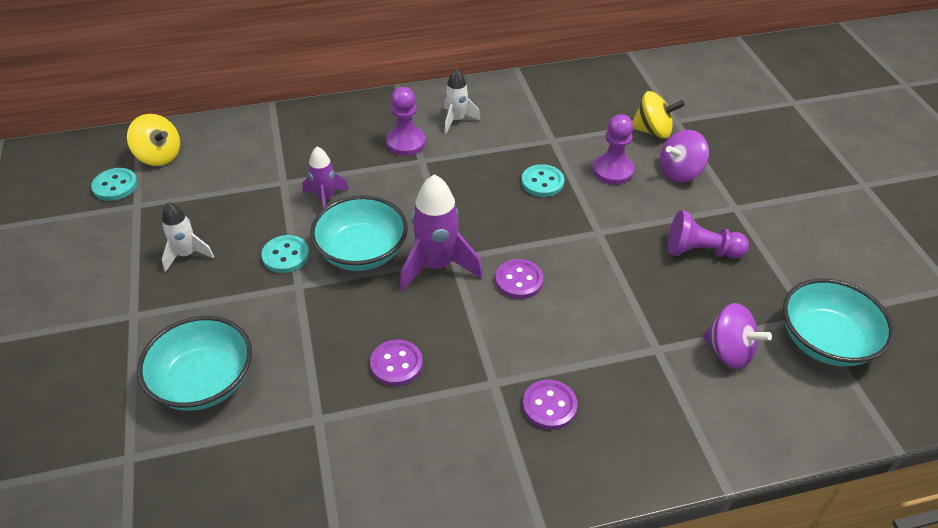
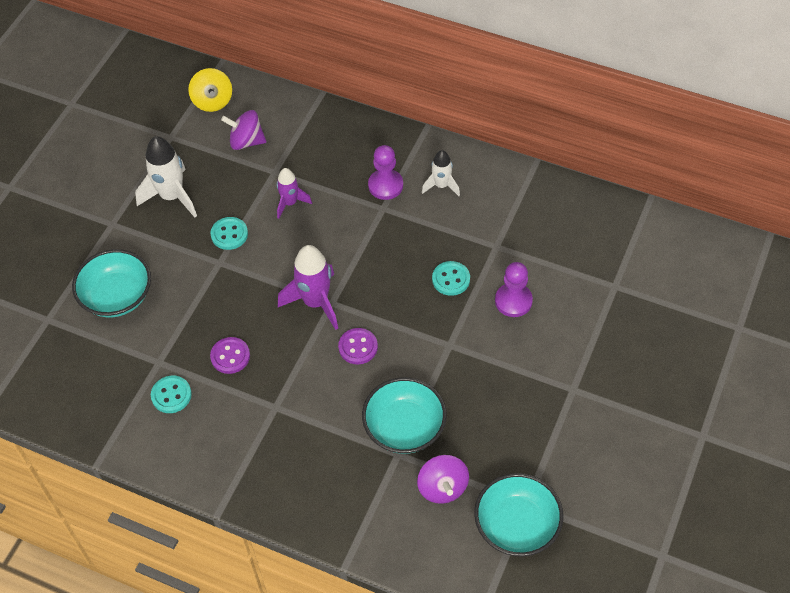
camera: 40 degrees right, 10 degrees up
(115, 186) = (168, 112): turquoise button -> turquoise button (171, 395)
(187, 255) = (172, 196): white rocket -> white rocket, size x1.67
(362, 252) = (278, 261): turquoise bowl -> turquoise bowl (404, 428)
(549, 406) = (293, 444): purple button -> none
(653, 131) = (584, 284): yellow spinning top -> none
(680, 172) = (564, 334): purple spinning top -> purple spinning top (246, 141)
(701, 251) = (506, 406): purple pawn -> none

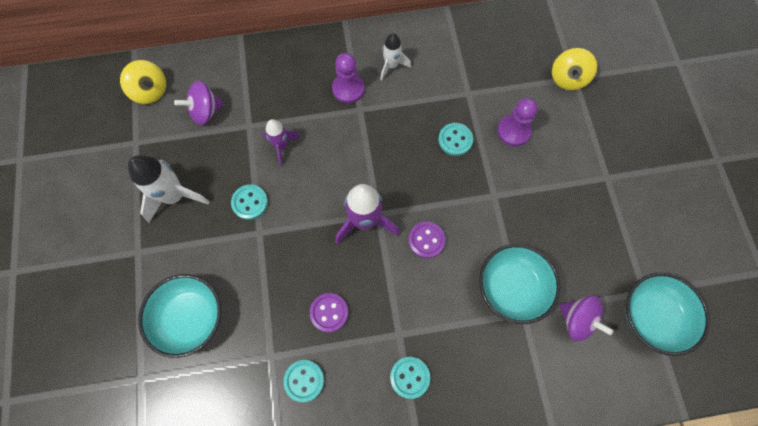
camera: 35 degrees left, 15 degrees up
(259, 444) = (410, 377): none -> turquoise button
(607, 283) = (567, 78): none -> yellow spinning top

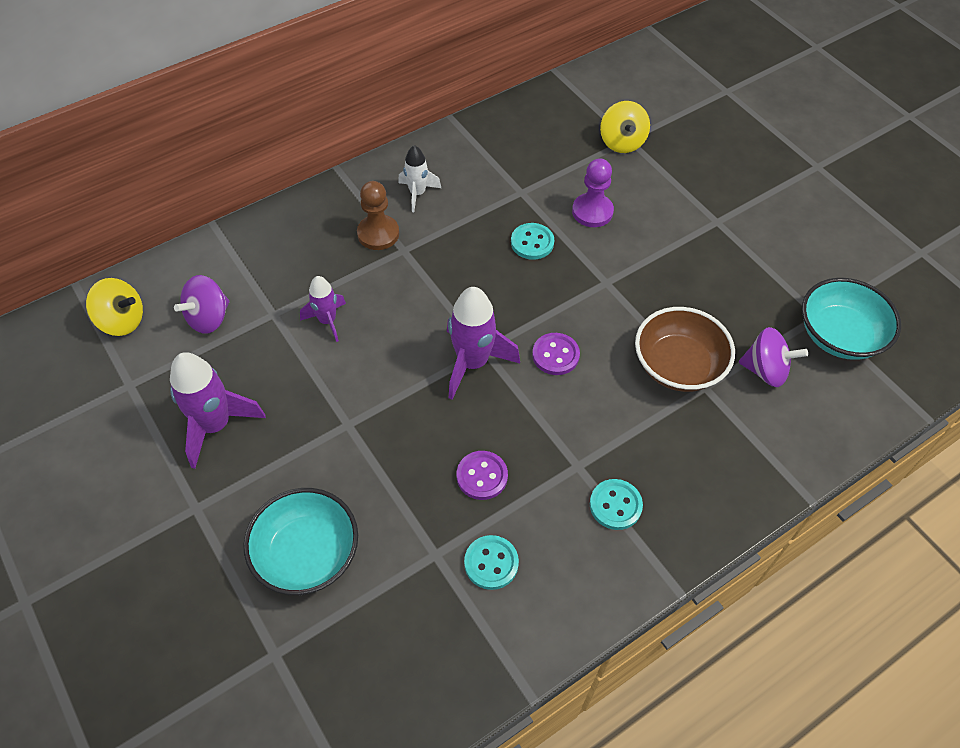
camera: 25 degrees left, 15 degrees down
(175, 196) = (215, 425): white rocket -> purple rocket
(250, 202) = (318, 396): turquoise button -> none
(348, 89) = (378, 234): purple pawn -> brown pawn
(512, 287) = (678, 366): turquoise bowl -> brown bowl

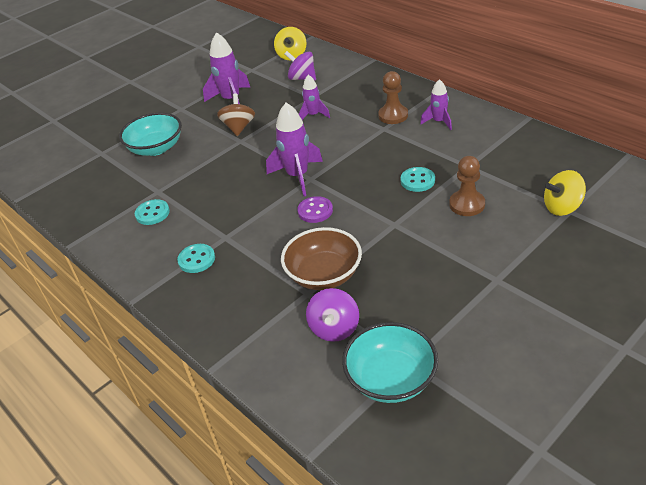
camera: 85 degrees right, 15 degrees down
(308, 422) = (239, 127): none -> brown spinning top
(417, 194) = (438, 122): white rocket -> purple rocket
(482, 476) = (212, 198): purple button -> none
(592, 212) = (467, 204): purple pawn -> brown pawn

